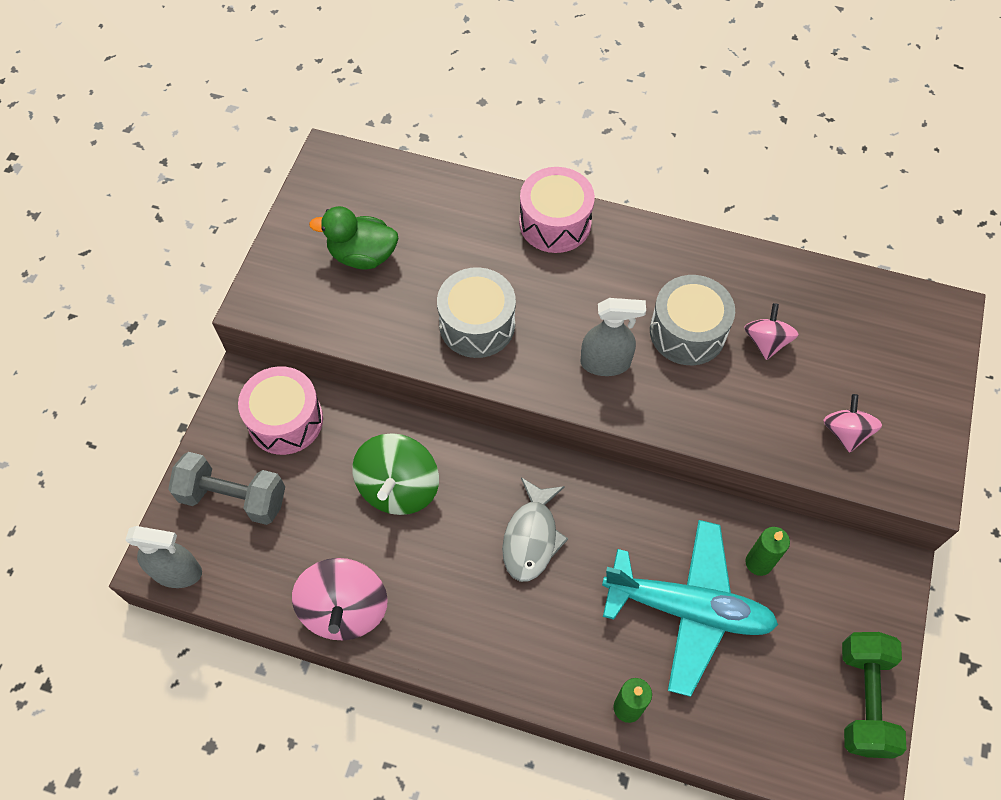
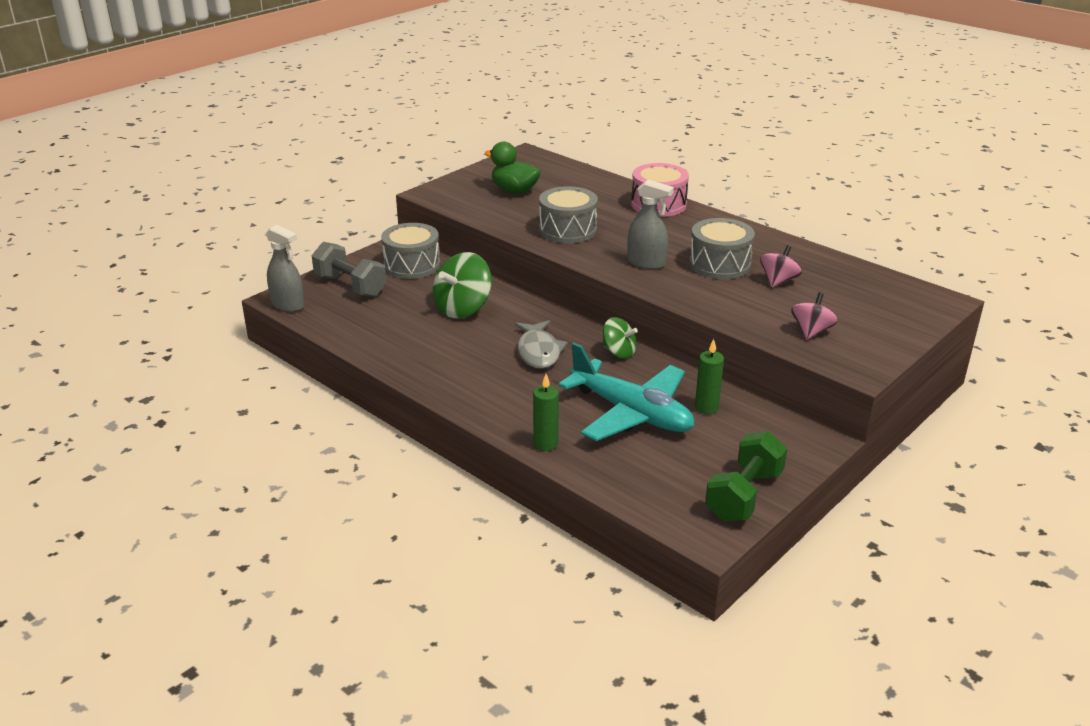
camera: 25 degrees right, 30 degrees down
(285, 420) = (412, 265): pink drum -> grey drum
(345, 609) = (381, 347): pink spinning top -> none
(531, 537) = (538, 352): grey fish -> grey fish turned 45 degrees counterclockwise
(619, 499) = (618, 352): none -> green spinning top

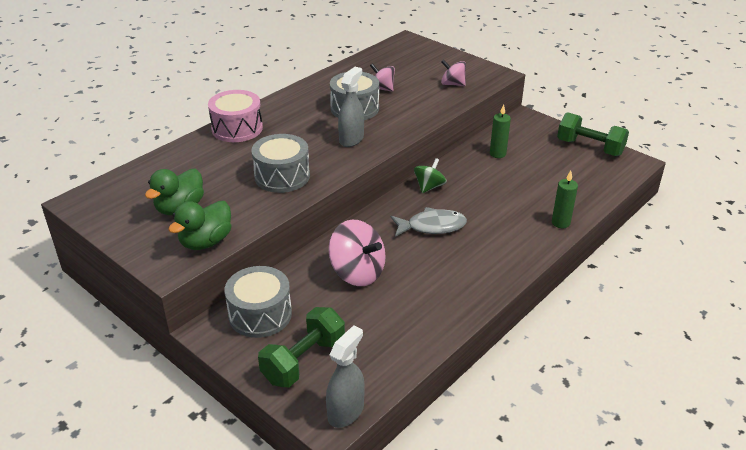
camera: 90 degrees left, 5 degrees up
(350, 286) = (304, 361): grey dumbbell -> green dumbbell
(463, 204) = (206, 242): none -> green duck
(463, 308) = (357, 273): green spinning top -> pink spinning top
(631, 413) = (512, 184): turquoise plane -> none

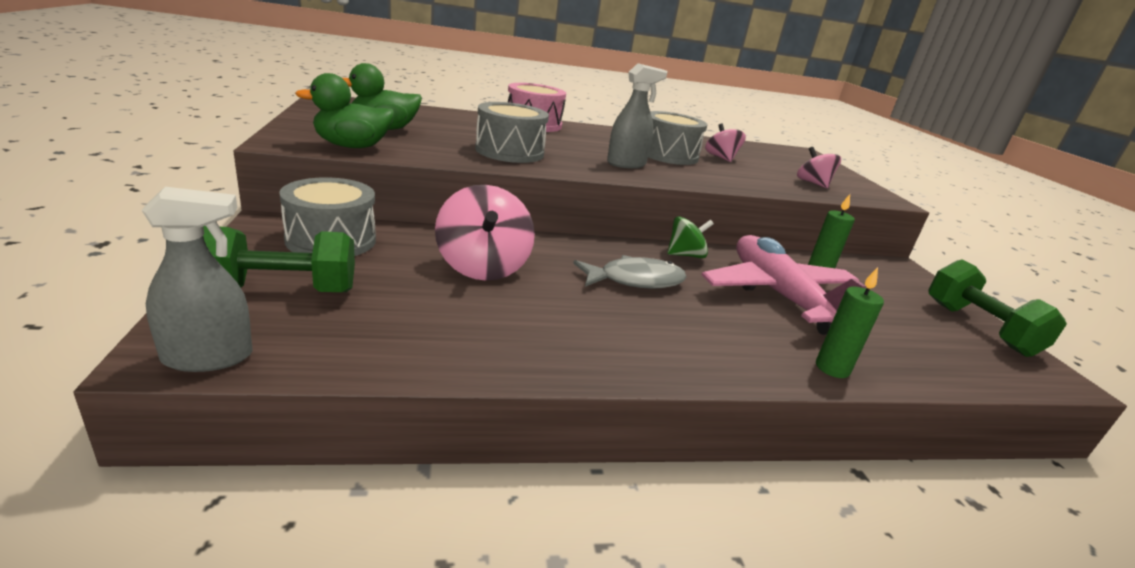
camera: 35 degrees right, 10 degrees down
(432, 226) = (635, 280): grey fish -> grey fish turned 45 degrees counterclockwise
(498, 187) = (779, 295): none -> pink plane

